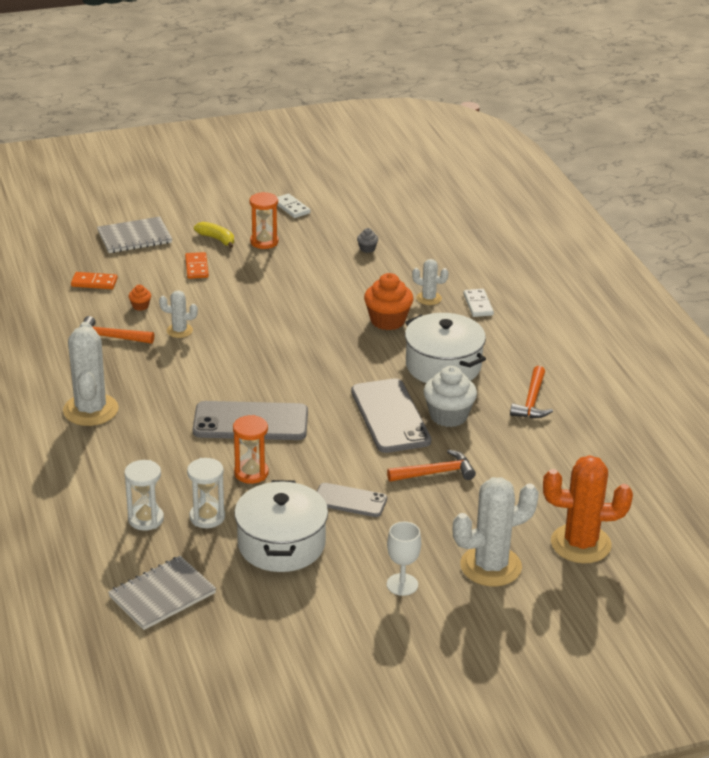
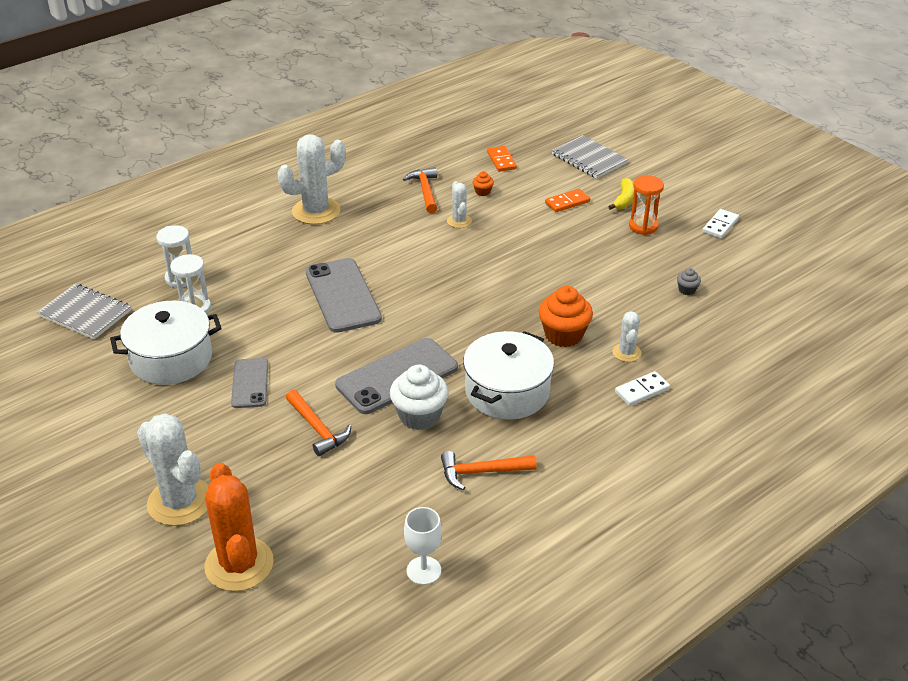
camera: 70 degrees right, 5 degrees up
(251, 473) = (267, 315): orange hourglass -> none
(402, 584) = (135, 446): white goblet -> white goblet (424, 570)

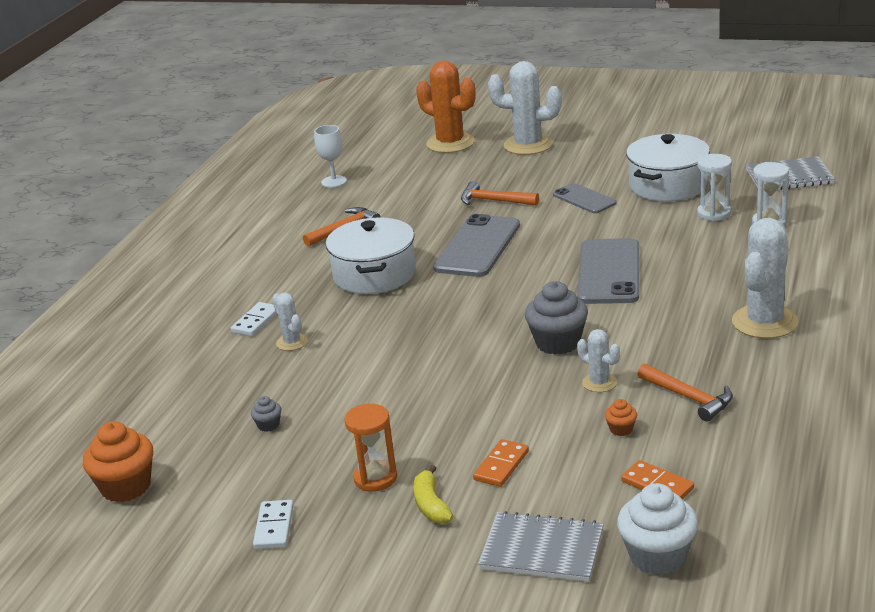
camera: 150 degrees right, 10 degrees down
(342, 295) = (609, 272): grey phone -> grey phone turned 60 degrees clockwise
(419, 416) = (428, 235): white cupcake -> white cupcake (658, 556)
(448, 258) = (557, 343): none -> grey cupcake
(563, 335) = (365, 330): orange cupcake -> orange cupcake (126, 487)

